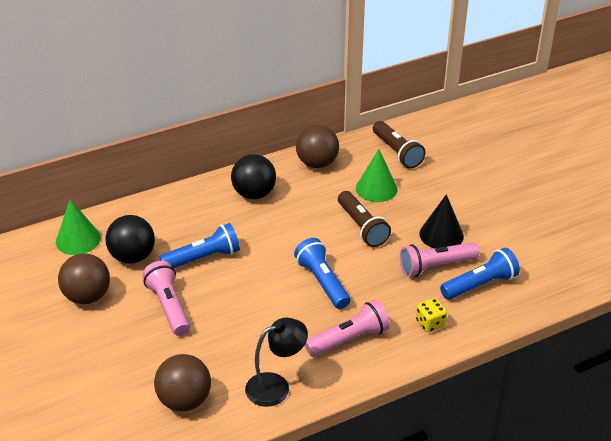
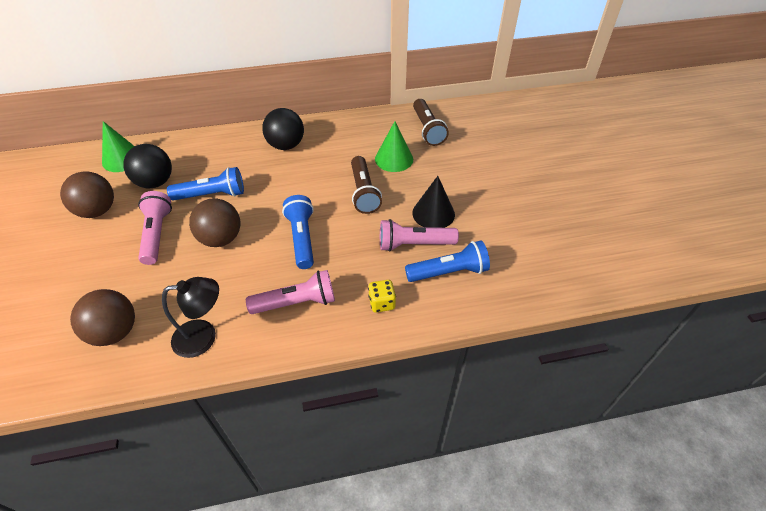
camera: 15 degrees right, 10 degrees up
(317, 163) = (353, 128): brown ball -> brown ball (221, 238)

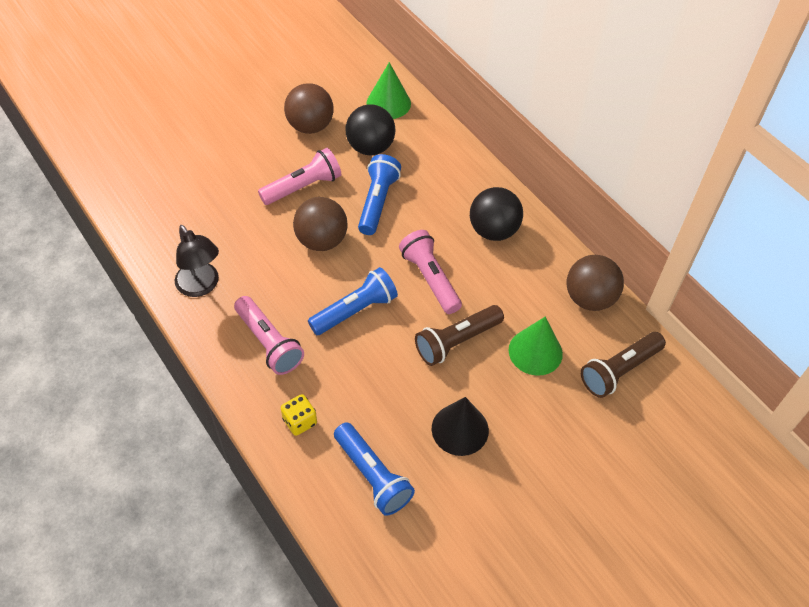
camera: 65 degrees right, 5 degrees up
(115, 332) = (182, 219): brown ball -> brown ball (589, 298)
(212, 195) = (377, 202): blue flashlight -> blue flashlight turned 135 degrees counterclockwise
(414, 244) = (398, 425): pink flashlight -> pink flashlight (430, 279)

